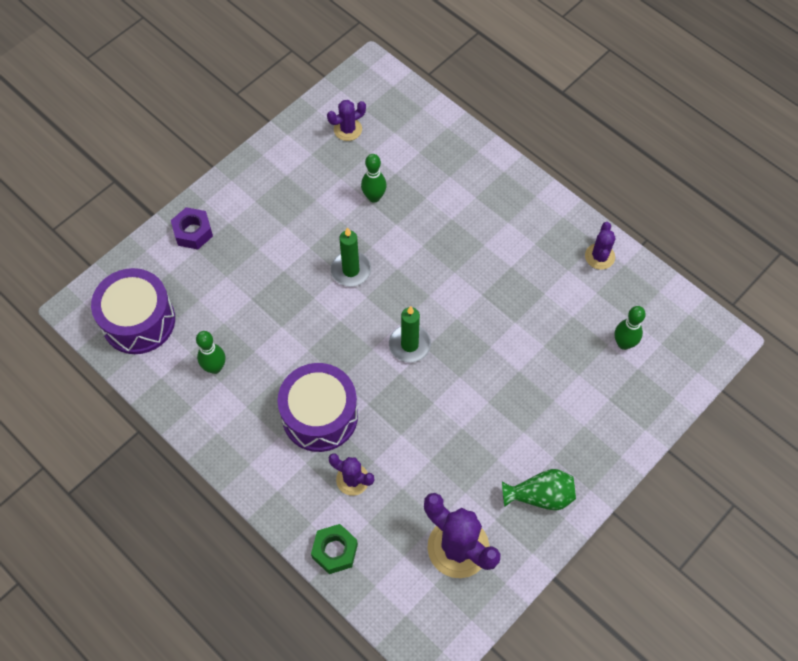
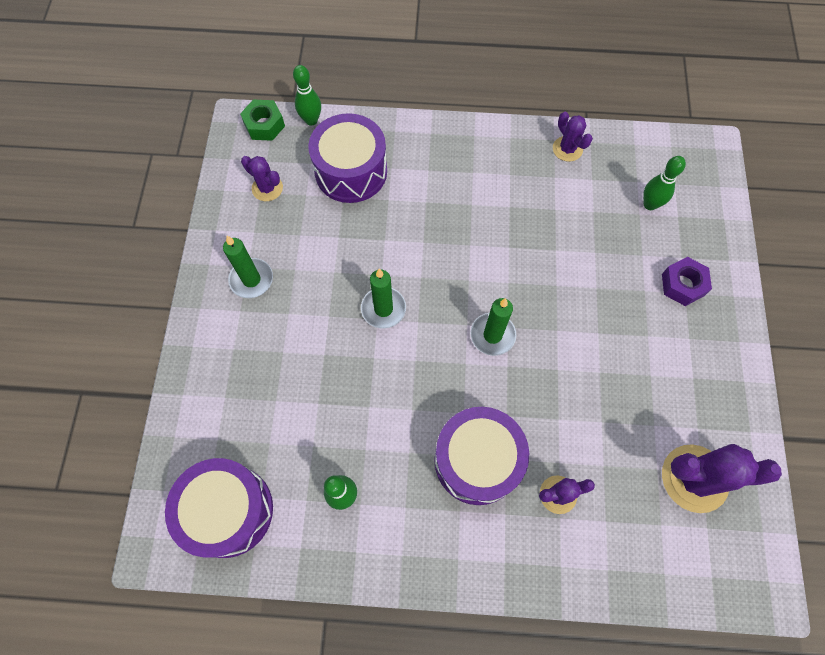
camera: 40 degrees left, 5 degrees up
(193, 232) = (206, 383): purple nut -> purple nut (682, 285)
(281, 185) = (251, 279): none -> green candle
(335, 551) = (604, 573): green nut -> green nut (264, 125)
(348, 129) = (267, 188): purple cactus -> purple cactus turned 75 degrees counterclockwise
(374, 197) = (344, 230): green bowling pin -> green bowling pin (311, 120)
(417, 158) = (351, 171): none -> purple drum
(540, 496) = (710, 378): green vase -> none

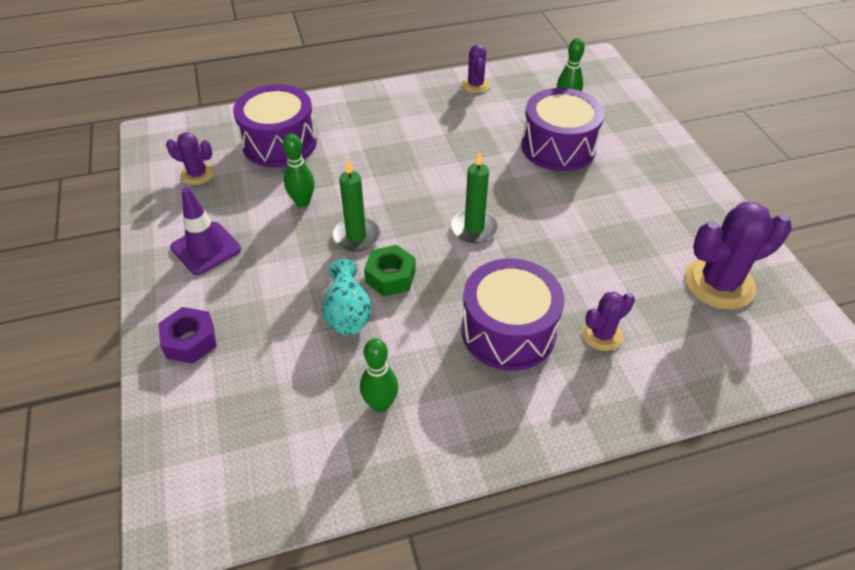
camera: 20 degrees left, 20 degrees down
(228, 511) = (252, 461): purple drum -> purple drum (558, 147)
(251, 279) = (206, 248): green candle -> purple traffic cone
(264, 125) = (177, 130): green nut -> green nut (390, 277)
(311, 120) = (225, 116): green bowling pin -> green bowling pin (302, 202)
(347, 392) = (347, 313): none -> turquoise vase
(567, 149) = (475, 85): purple cactus -> purple cactus turned 45 degrees clockwise
(682, 285) = (625, 150): purple nut -> purple nut (190, 341)

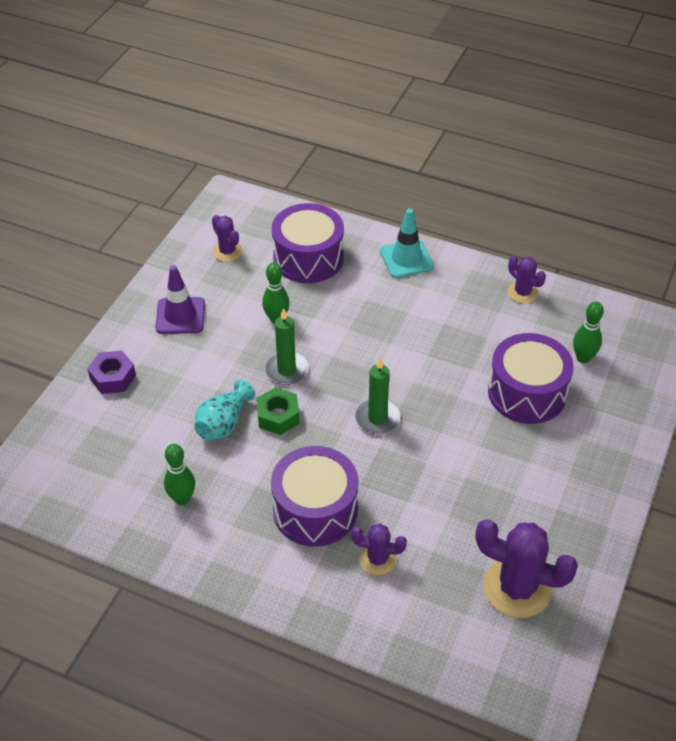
camera: 40 degrees right, 0 degrees up
(363, 105) = (406, 259): none -> turquoise traffic cone
(475, 85) = (522, 292): purple cactus -> purple cactus turned 75 degrees counterclockwise

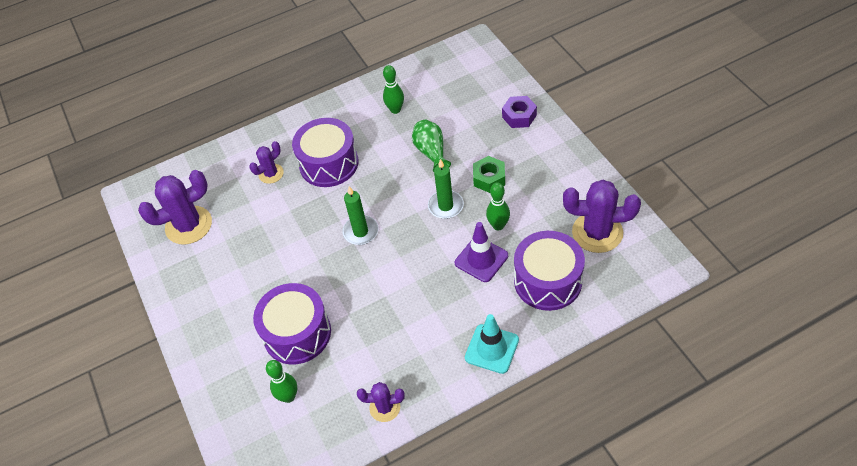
camera: 135 degrees right, 5 degrees up
(180, 316) = (548, 173): purple traffic cone -> purple traffic cone (481, 259)
(223, 423) = (431, 152): turquoise vase -> green vase
(227, 251) = (597, 232): purple cactus -> purple cactus, size x1.81
(278, 416) = (411, 181): green nut -> green nut (489, 178)

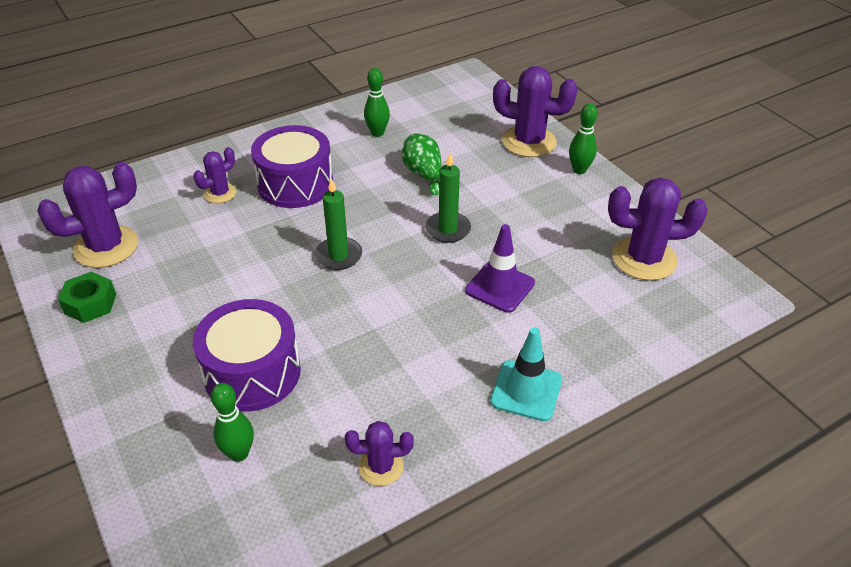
camera: 10 degrees left, 10 degrees down
(489, 178) = (499, 202): green nut -> green nut (90, 303)
(498, 225) = (517, 250): green bowling pin -> green bowling pin (579, 170)
(519, 116) = (529, 142): purple nut -> purple cactus
(547, 281) = (590, 311): purple drum -> none

